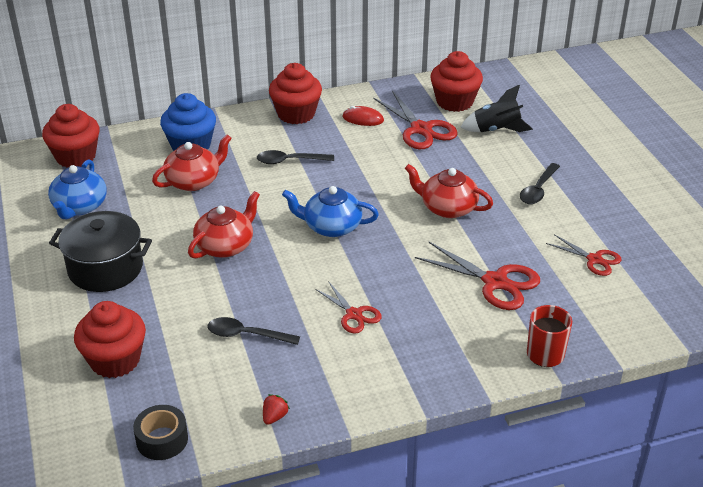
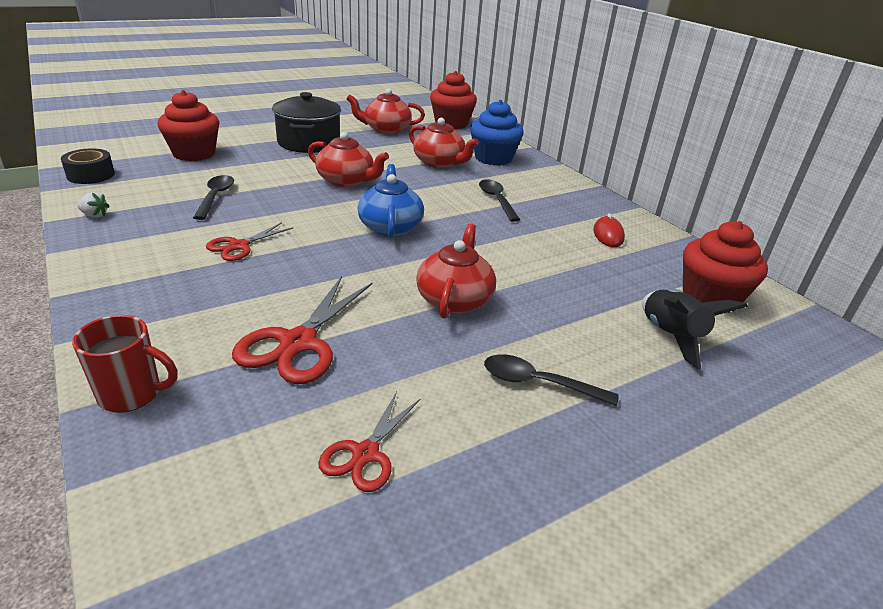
camera: 75 degrees right, 5 degrees down
(79, 207) = (386, 129): blue teapot -> red teapot
(274, 417) = (95, 215): red strawberry -> white strawberry
(296, 114) = (584, 198): red cupcake -> none
(421, 129) = (619, 274): red scissors -> none

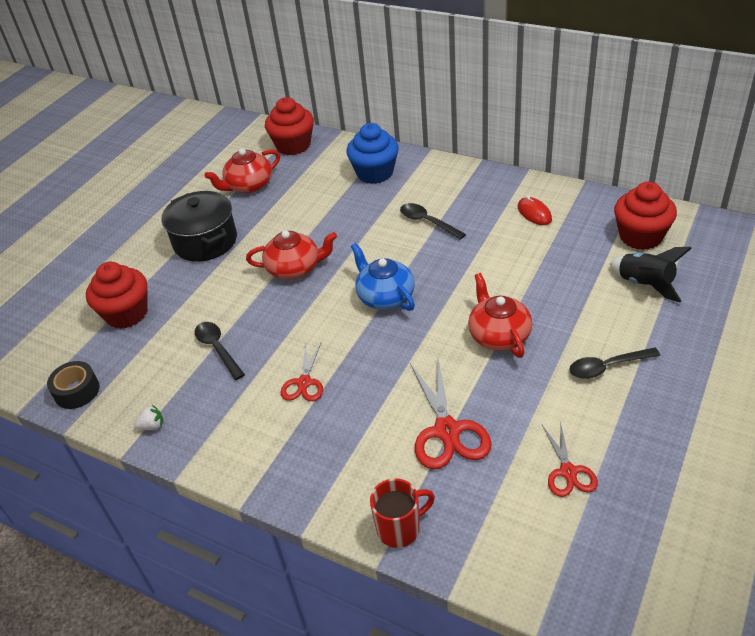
camera: 25 degrees left, 10 degrees up
(439, 163) = (340, 203): red teapot -> none

